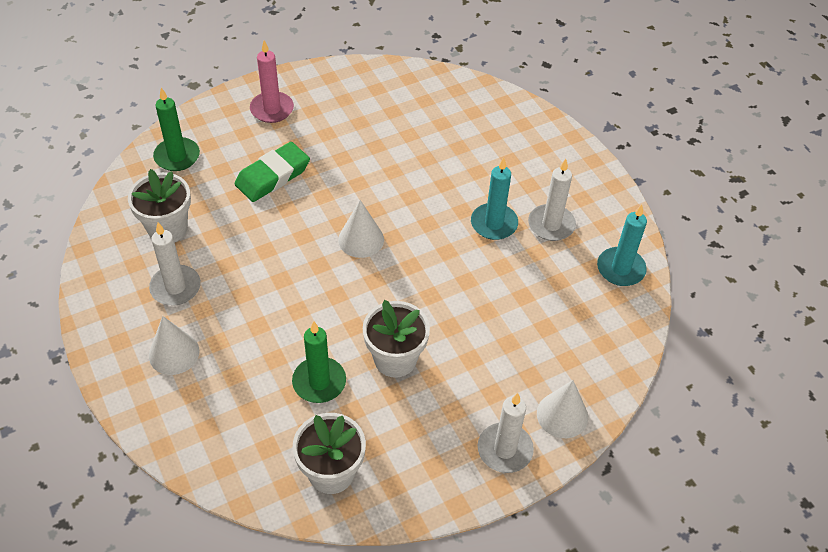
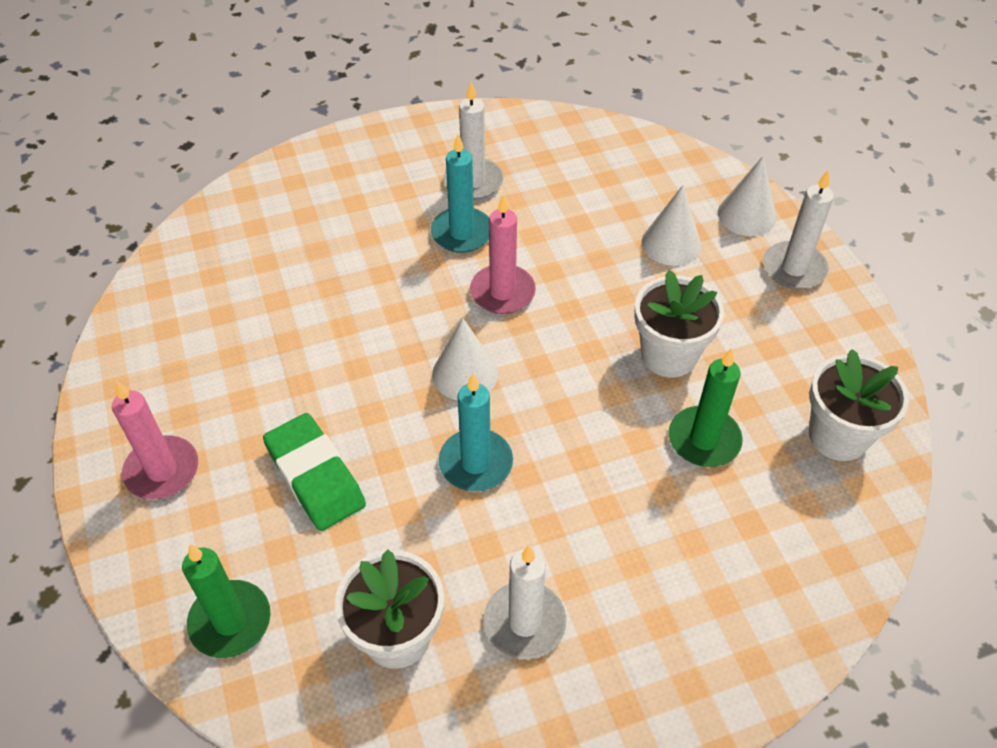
camera: 80 degrees left, 0 degrees up
(174, 353) = (652, 624): white cone -> white cone (671, 243)
(439, 253) = (502, 292): none -> pink candle
(620, 269) = (549, 136): turquoise candle -> turquoise candle (475, 463)

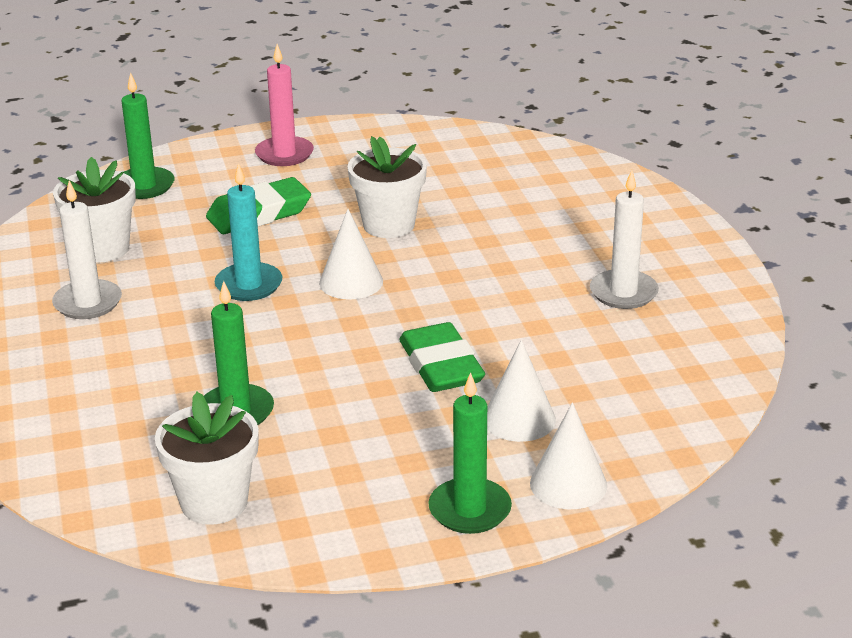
camera: 95 degrees right, 20 degrees down
(462, 233) = (541, 284): turquoise candle -> none
(502, 292) = (453, 305): pink candle -> none
(603, 296) = (441, 366): none -> green eraser
(669, 355) = (350, 401): white flower pot -> white flower pot (389, 225)
(794, 268) = (470, 510): white candle -> green candle

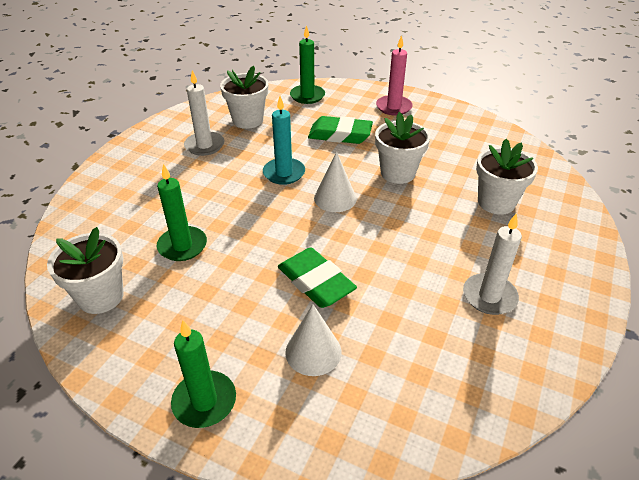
camera: 40 degrees right, 10 degrees up
(441, 366) = (315, 282): green eraser -> green eraser turned 60 degrees counterclockwise
(532, 207) = (496, 202): none -> white flower pot
(568, 484) = (282, 427): white cone -> none

